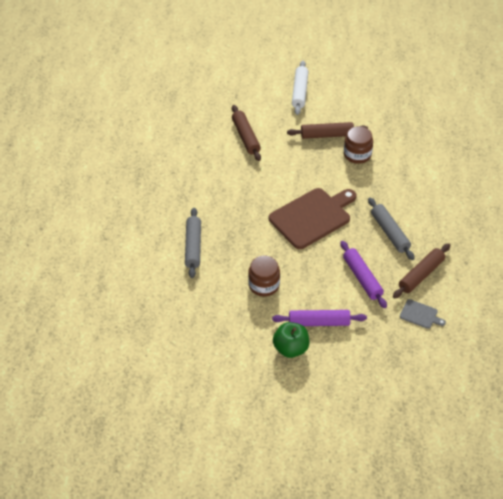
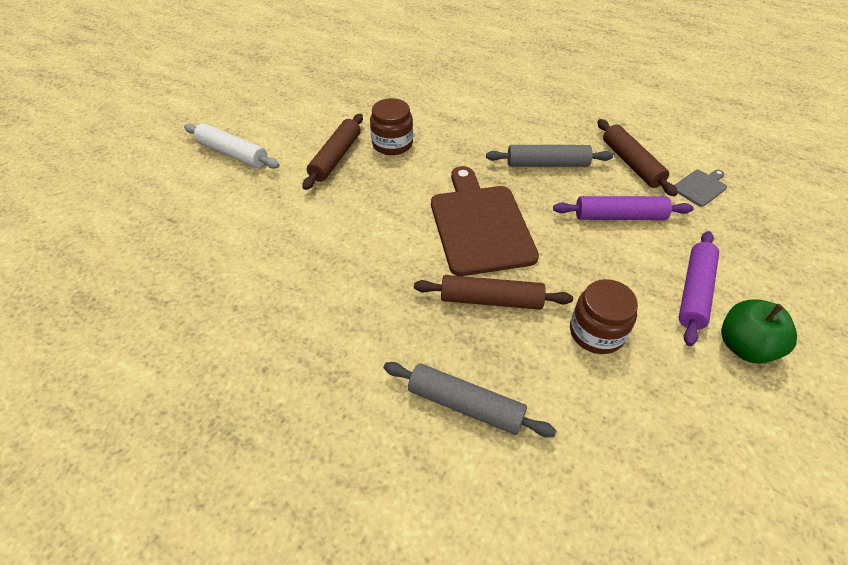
camera: 65 degrees left, 0 degrees up
(246, 137) = (267, 240): brown rolling pin -> brown rolling pin (491, 300)

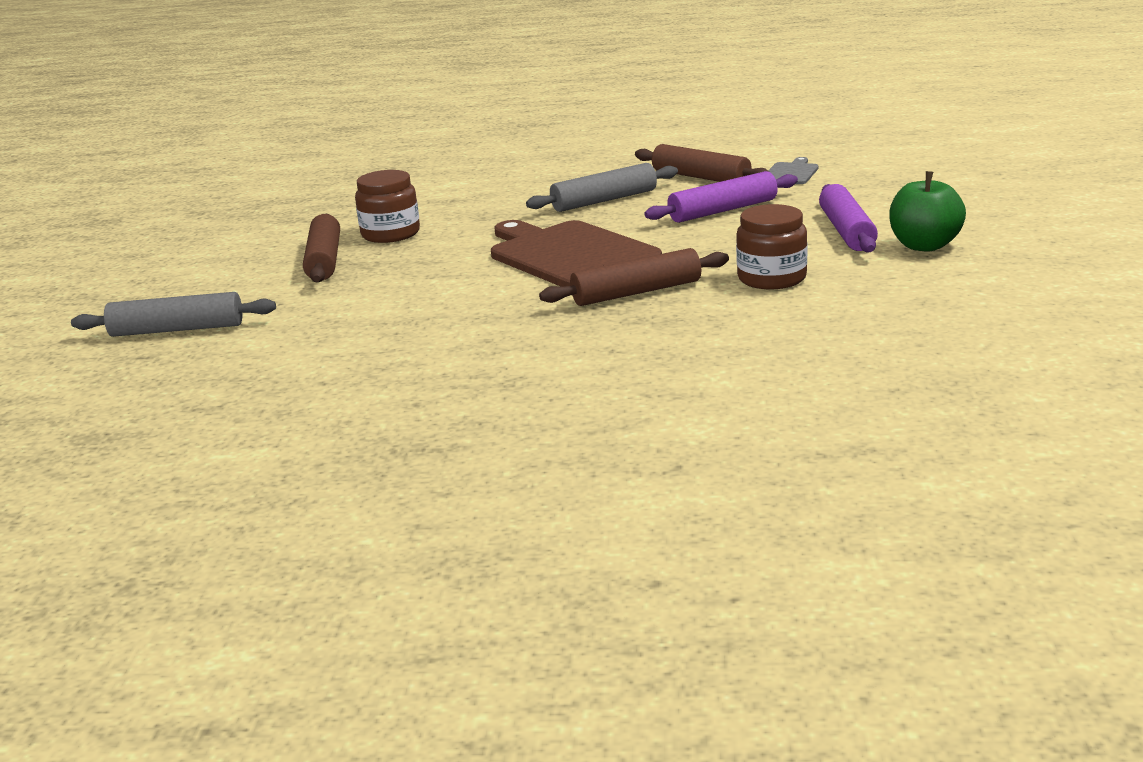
camera: 25 degrees left, 25 degrees down
(233, 153) = (168, 293): white rolling pin -> none
(465, 405) = (679, 353): grey rolling pin -> grey rolling pin (177, 329)

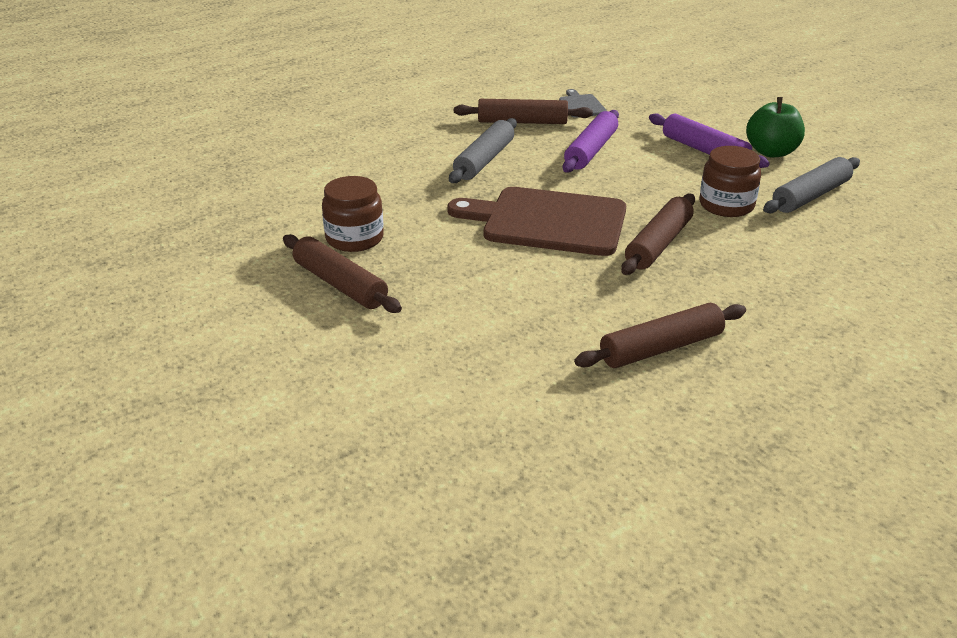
camera: 40 degrees left, 10 degrees up
(177, 329) = (326, 409): grey rolling pin -> grey rolling pin (810, 196)
(482, 362) = (661, 348): none -> brown rolling pin

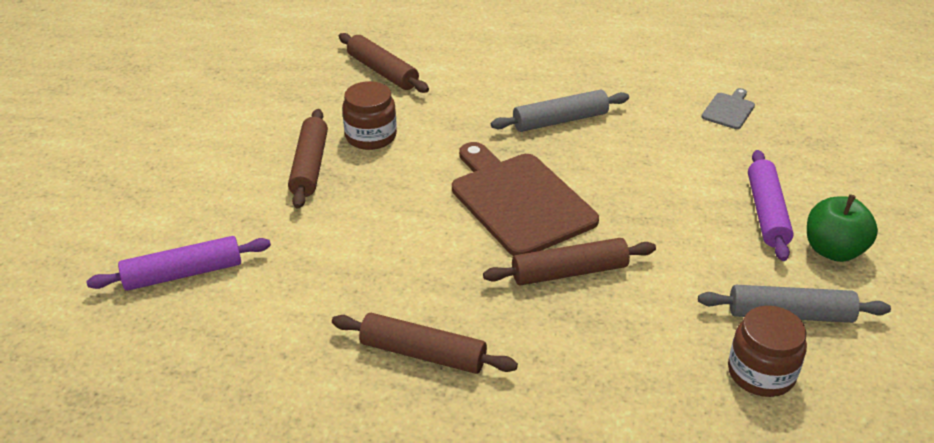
camera: 45 degrees right, 5 degrees up
(522, 122) = (649, 101): brown rolling pin -> brown rolling pin (382, 71)
(591, 150) = (661, 157): purple rolling pin -> purple rolling pin (183, 273)
(726, 205) = (690, 274): brown jar -> brown jar (761, 373)

